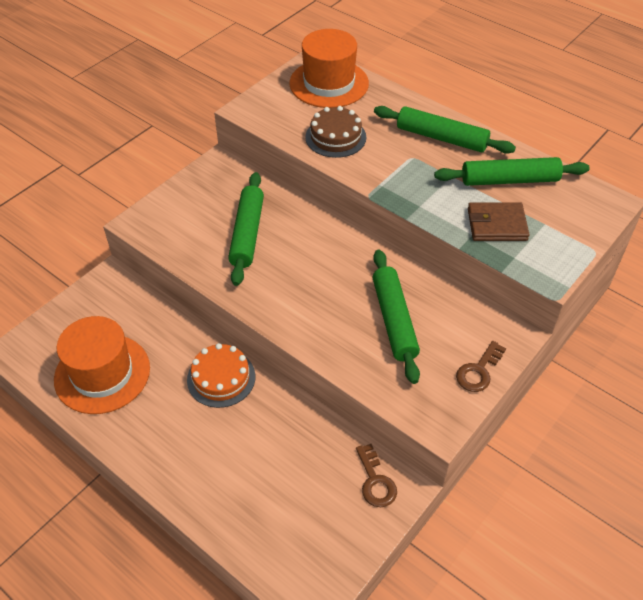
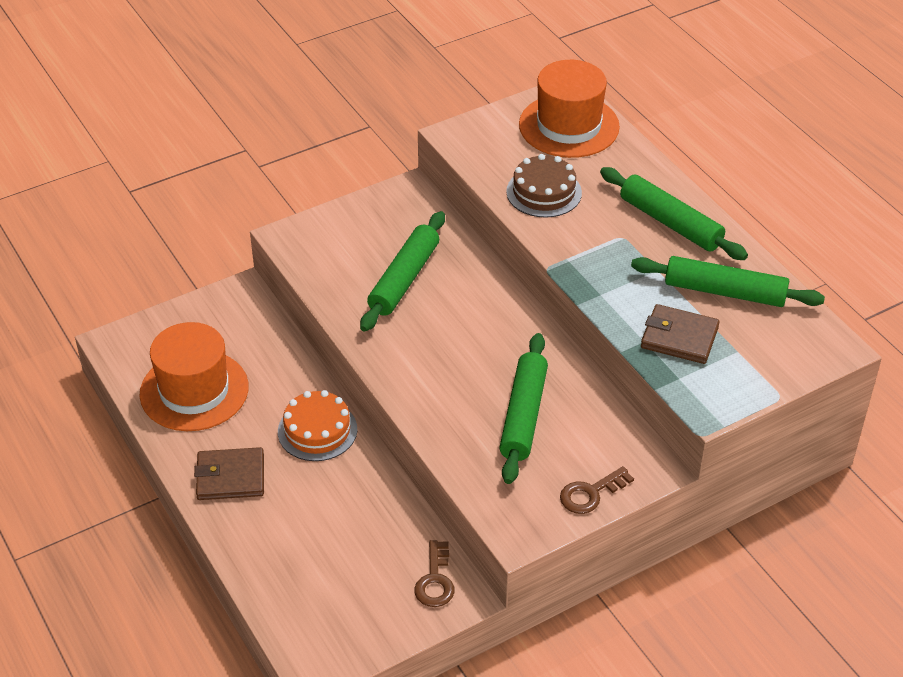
camera: 20 degrees right, 5 degrees down
(164, 442) = (230, 477): none -> brown wallet

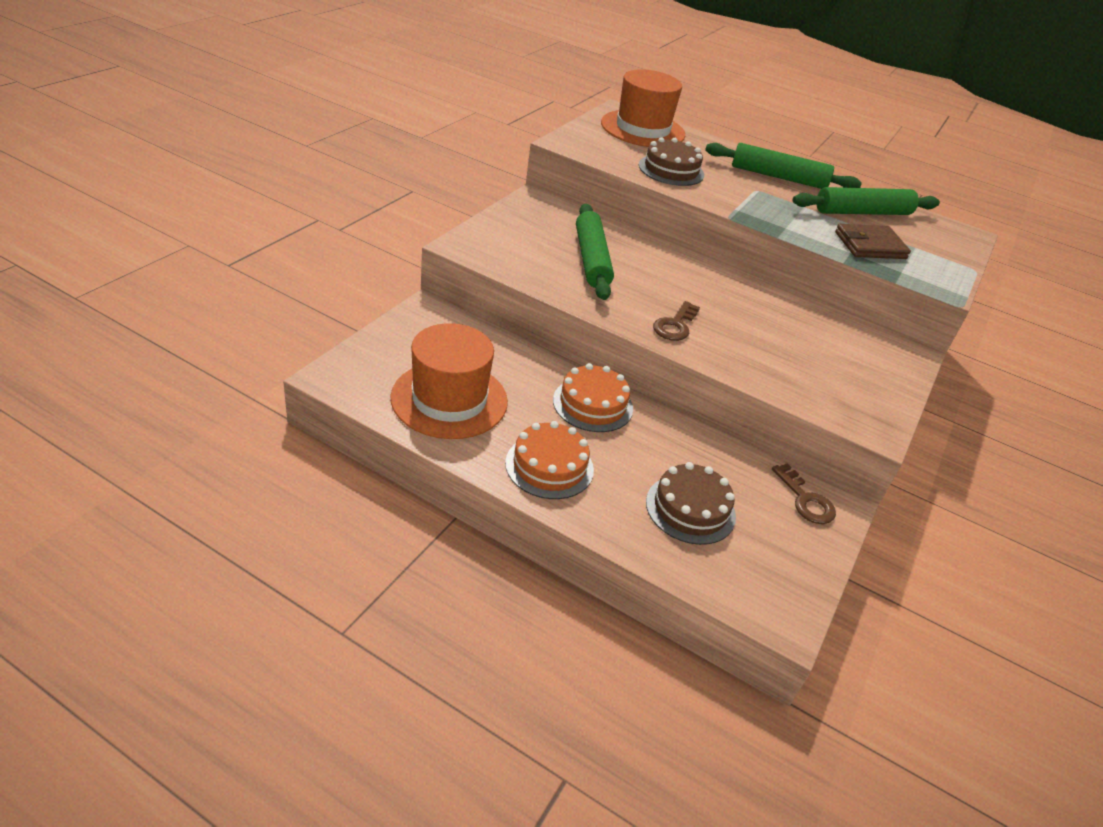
camera: 35 degrees left, 5 degrees down
(230, 477) = (549, 466): brown wallet -> orange cake
(320, 553) = (690, 509): none -> brown cake
(523, 415) = (783, 337): green rolling pin -> none
(590, 493) = (891, 382): brown key -> brown key (675, 325)

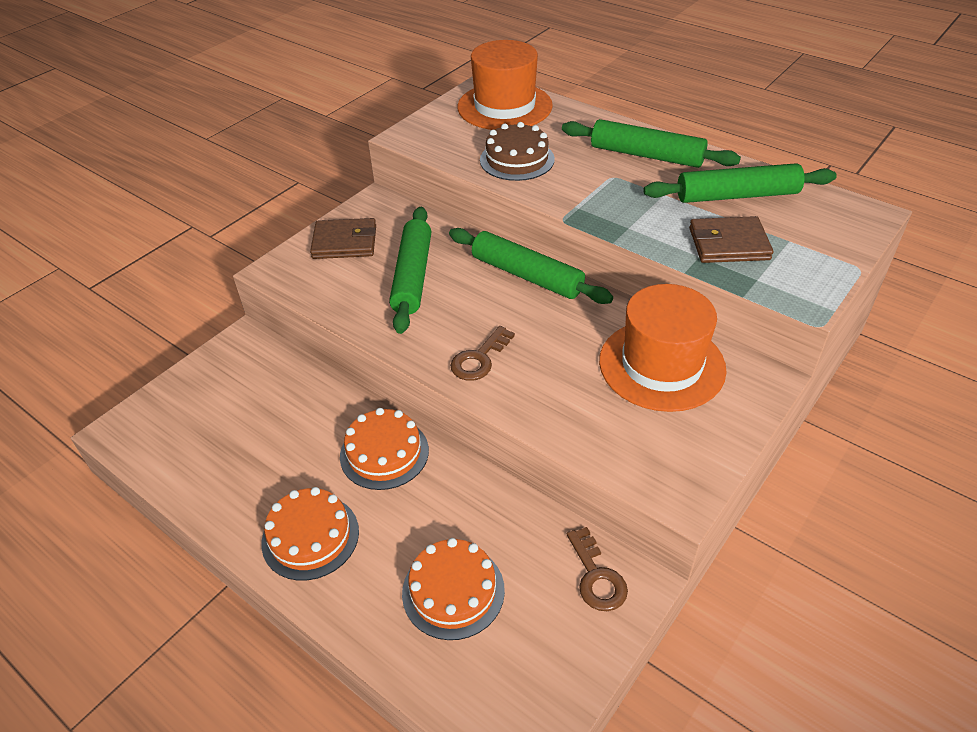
camera: 15 degrees right, 5 degrees up
(449, 399) = (230, 454): orange hat -> orange hat (661, 365)
(519, 229) = (345, 242): none -> brown wallet
(690, 509) = (453, 591): brown cake -> orange cake
(691, 266) = (527, 275): none -> green rolling pin

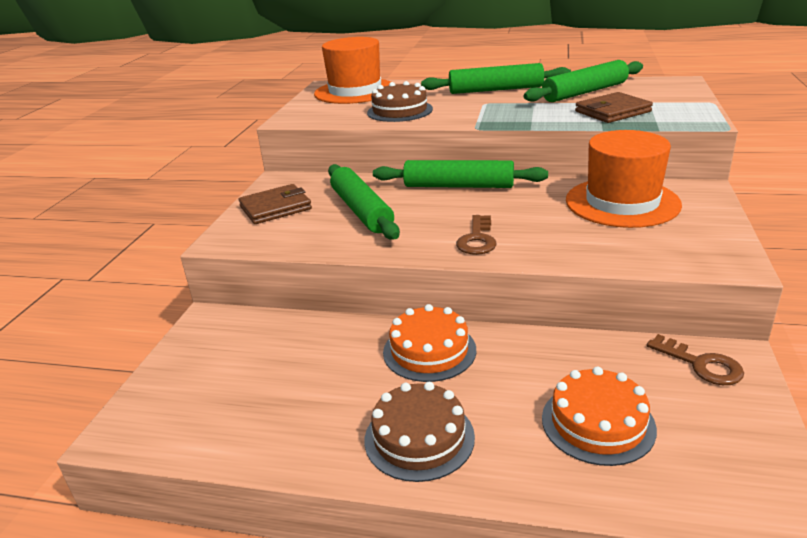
camera: 25 degrees left, 15 degrees down
(310, 536) = (419, 438): orange cake -> brown cake

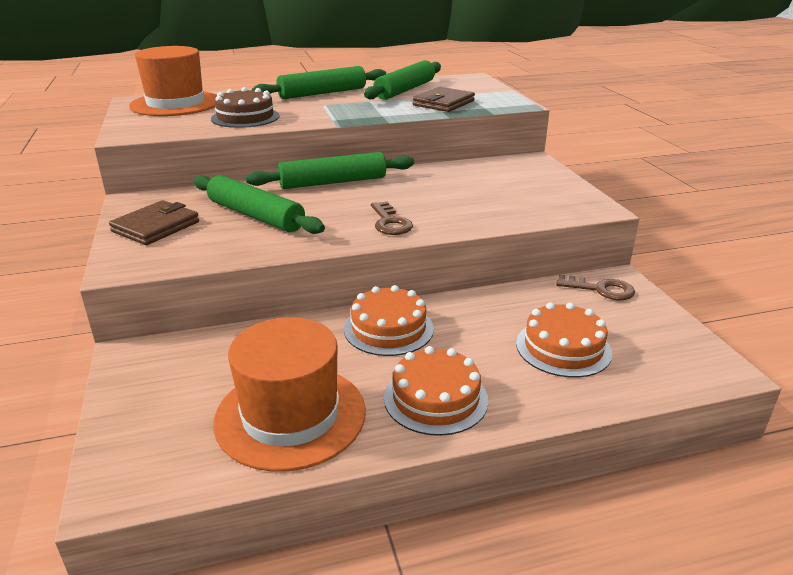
camera: 30 degrees left, 0 degrees up
(419, 438) = (435, 398): brown cake -> orange cake
(622, 202) = (483, 177): orange hat -> orange hat (290, 415)

